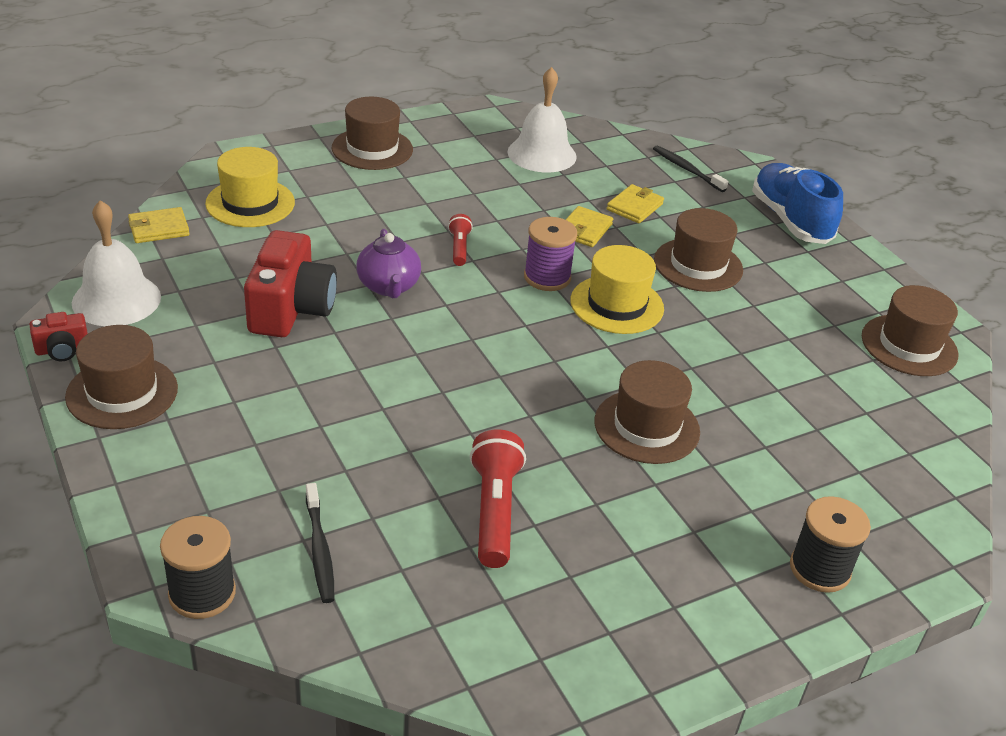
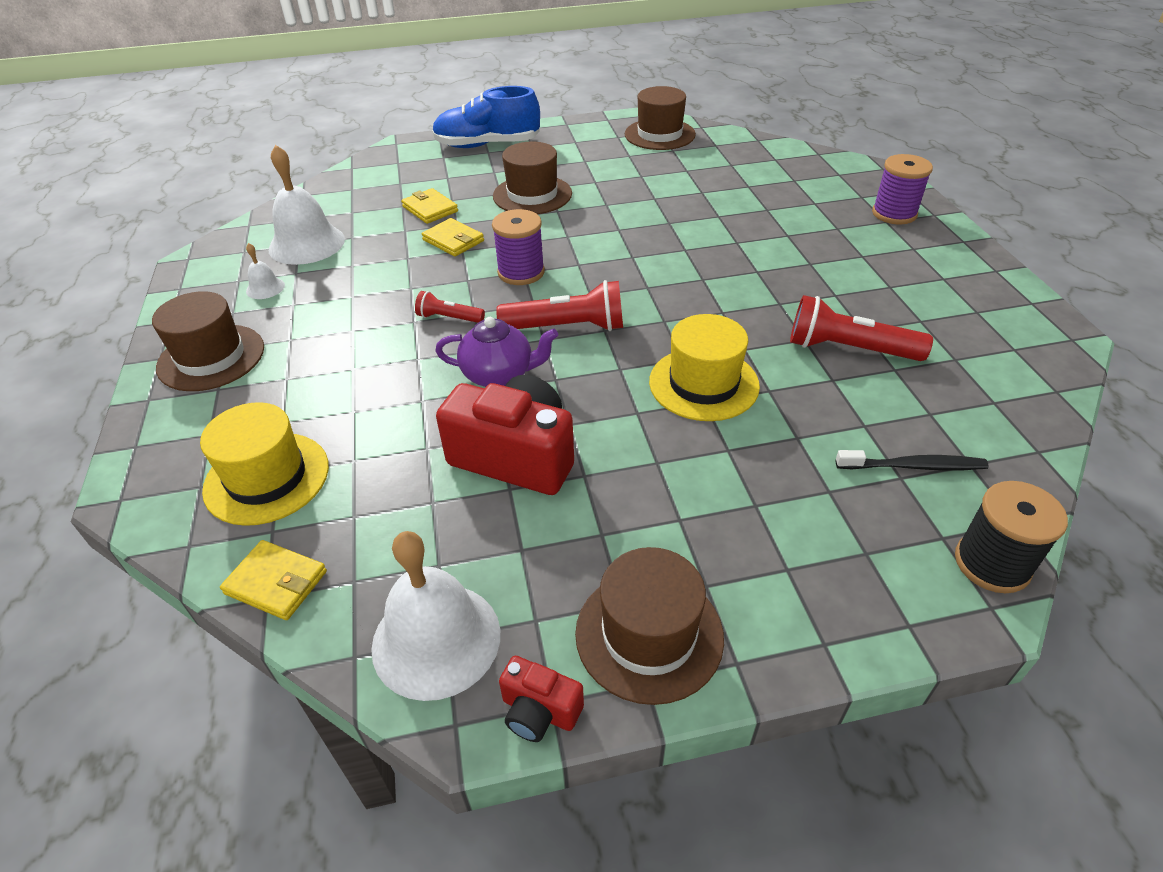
camera: 70 degrees left, 5 degrees up
(62, 350) = (539, 711): red camera -> red camera turned 120 degrees clockwise
(159, 228) = (276, 583): yellow wallet -> yellow wallet turned 60 degrees counterclockwise
(468, 150) = (265, 288): none -> white bell
(468, 316) = (567, 327): none -> red flashlight
(617, 305) = (575, 242): yellow hat -> yellow hat (703, 384)
(646, 426) = (741, 255): brown hat -> none
(687, 169) = (385, 174): black toothbrush -> none
(819, 569) = (894, 214): black spool -> purple spool

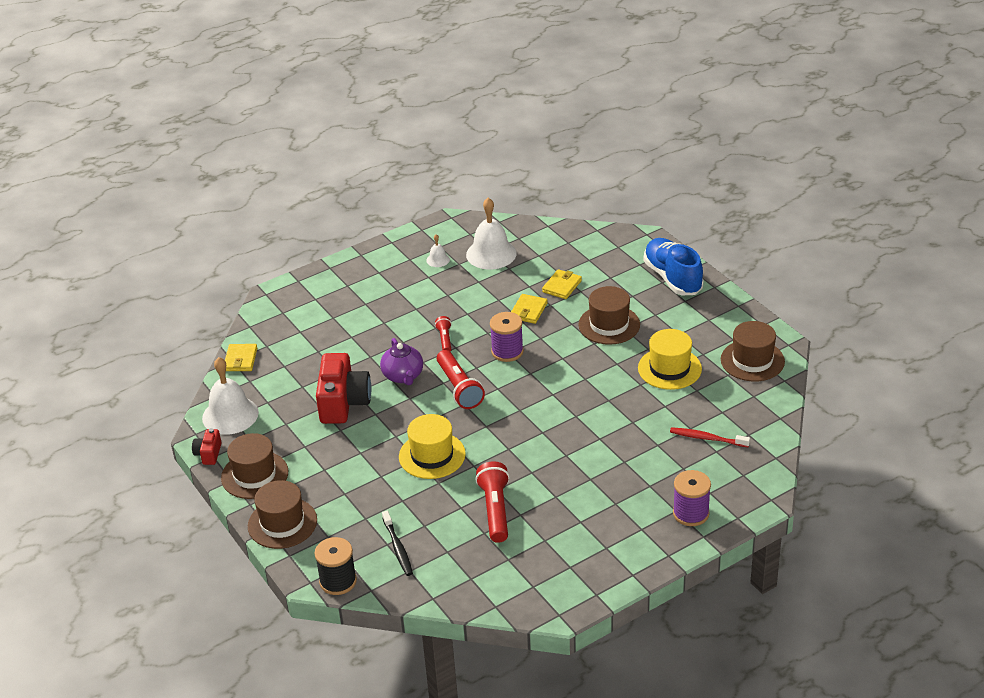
camera: 70 degrees right, 5 degrees down
(211, 357) = (369, 271): brown hat -> brown hat (282, 523)
(267, 478) = (296, 330): yellow hat -> yellow hat (669, 368)
(771, 180) = (707, 438): none -> red toothbrush

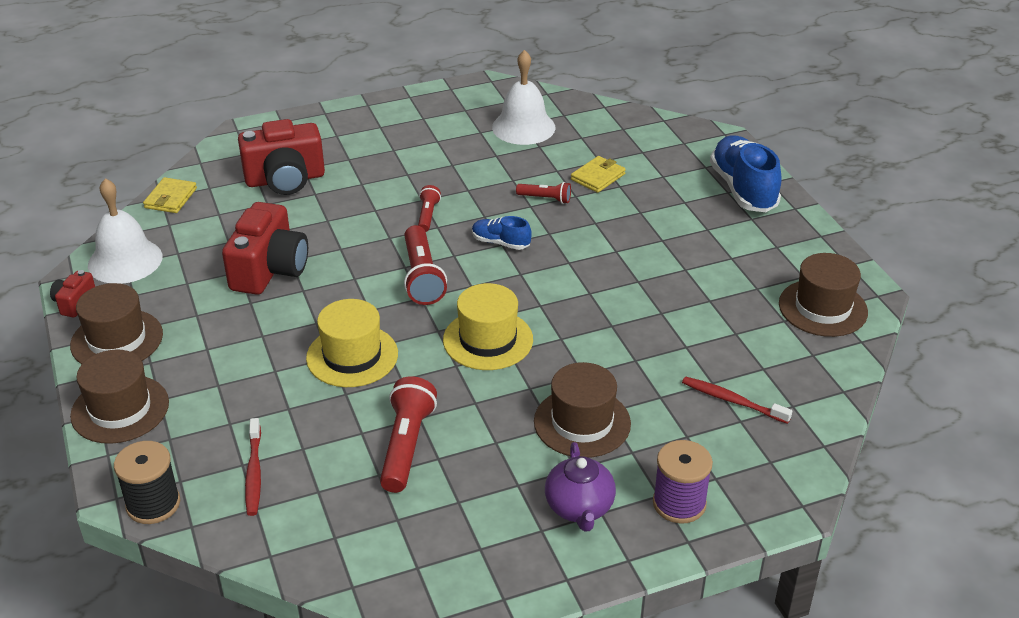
camera: 10 degrees right, 0 degrees up
(323, 329) = (285, 179): none -> red camera
(398, 548) = (254, 473): black toothbrush -> red toothbrush
(403, 376) = (358, 250): purple teapot -> purple teapot (579, 508)
(438, 260) = (456, 124): white bell -> none
(507, 351) = (500, 243): purple spool -> blue shoe
(528, 311) = (545, 198): yellow wallet -> red flashlight
(609, 325) = (643, 232): brown hat -> brown hat (582, 422)
(669, 368) = (706, 299): yellow hat -> yellow hat (488, 340)

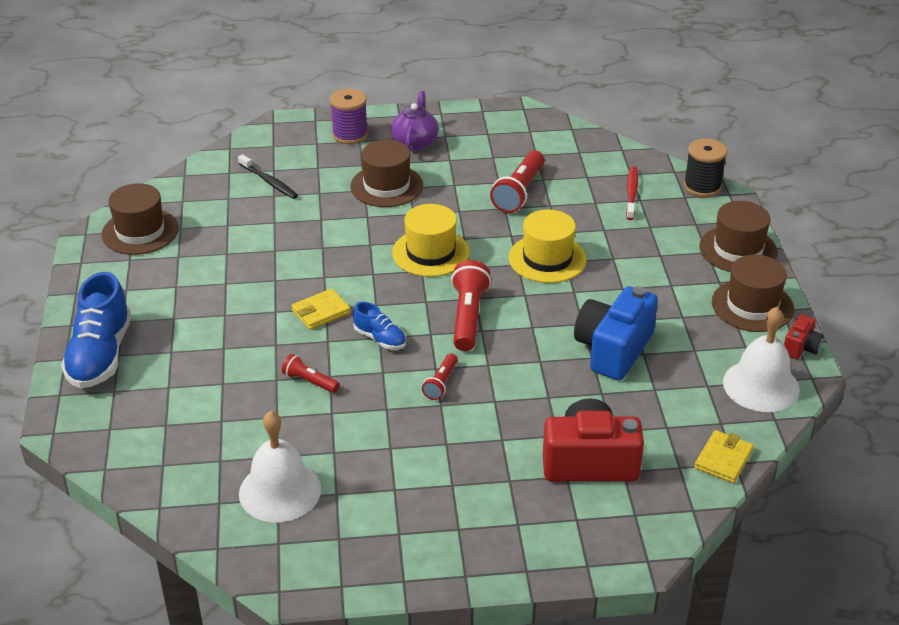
camera: 165 degrees left, 0 degrees up
(269, 270) = (613, 349): red camera -> blue camera
(598, 177) = (238, 399): yellow wallet -> yellow wallet (321, 312)
(732, 401) = (269, 182): red toothbrush -> black toothbrush

